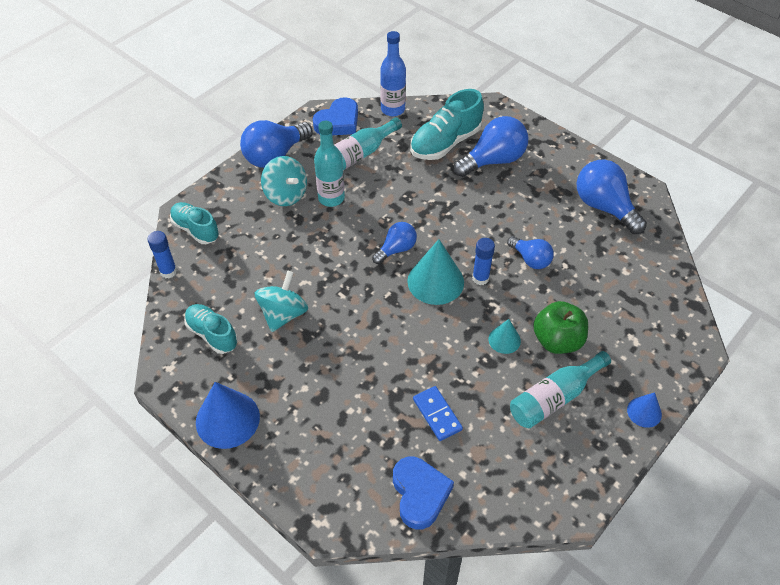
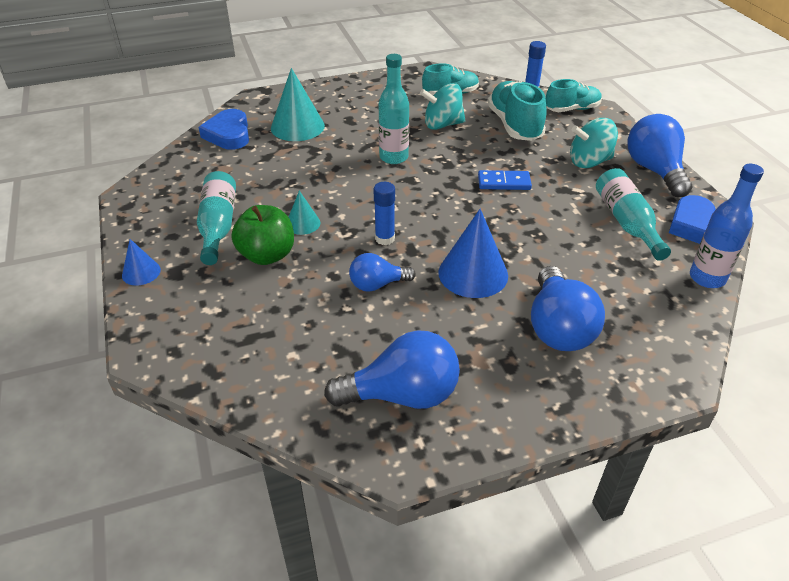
camera: 120 degrees right, 10 degrees down
(227, 419) = (371, 83): blue cone -> blue cone (473, 273)
(283, 314) = (442, 125): turquoise spinning top -> turquoise spinning top turned 120 degrees clockwise
(331, 198) = (567, 185): turquoise bottle -> turquoise bottle (393, 157)
(396, 249) = (466, 201): blue light bulb -> none
(420, 494) = (228, 134): blue heart -> blue heart turned 60 degrees clockwise
(435, 281) = (406, 210): turquoise cone -> turquoise cone (297, 127)
(437, 414) = (276, 162): blue domino -> blue domino (504, 182)
(445, 143) = (616, 298): turquoise shoe -> turquoise shoe (514, 125)

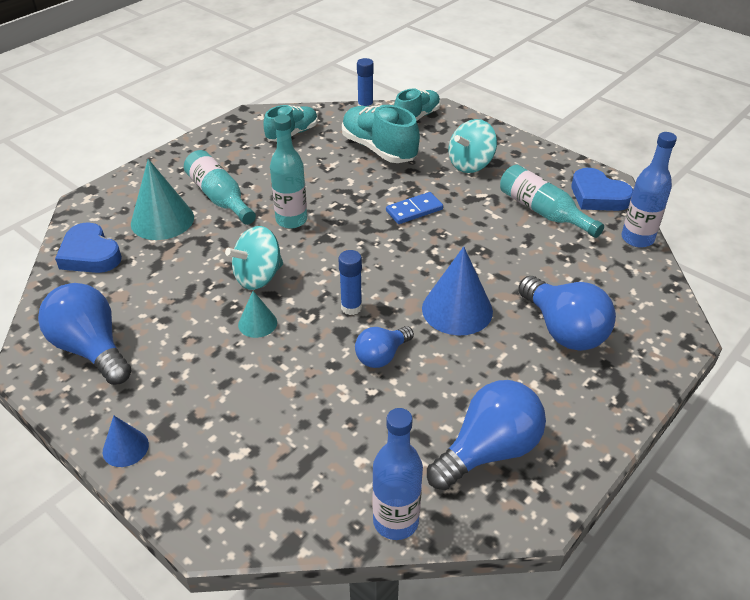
camera: 30 degrees left, 0 degrees up
(218, 226) = (169, 361): turquoise bottle -> turquoise bottle (220, 197)
(267, 255) = (249, 371): green apple -> none
(280, 412) = (395, 521): none -> blue bottle
(442, 125) = (311, 170): turquoise spinning top -> turquoise spinning top (258, 277)
(654, 170) = (528, 155): blue light bulb -> blue light bulb (91, 349)

